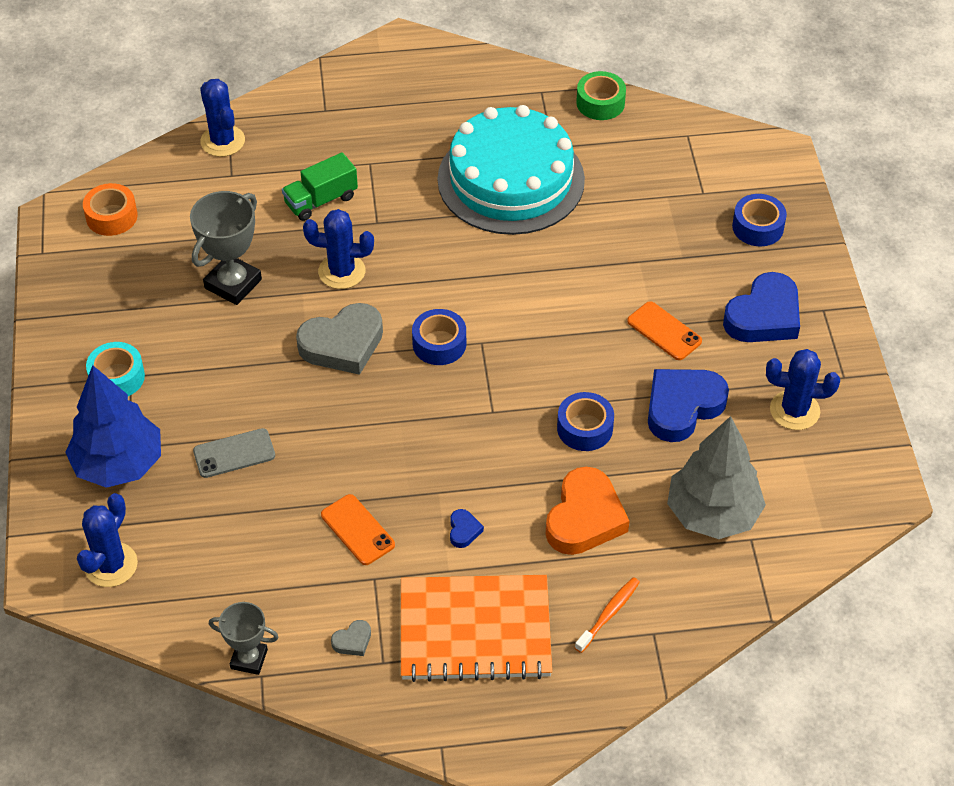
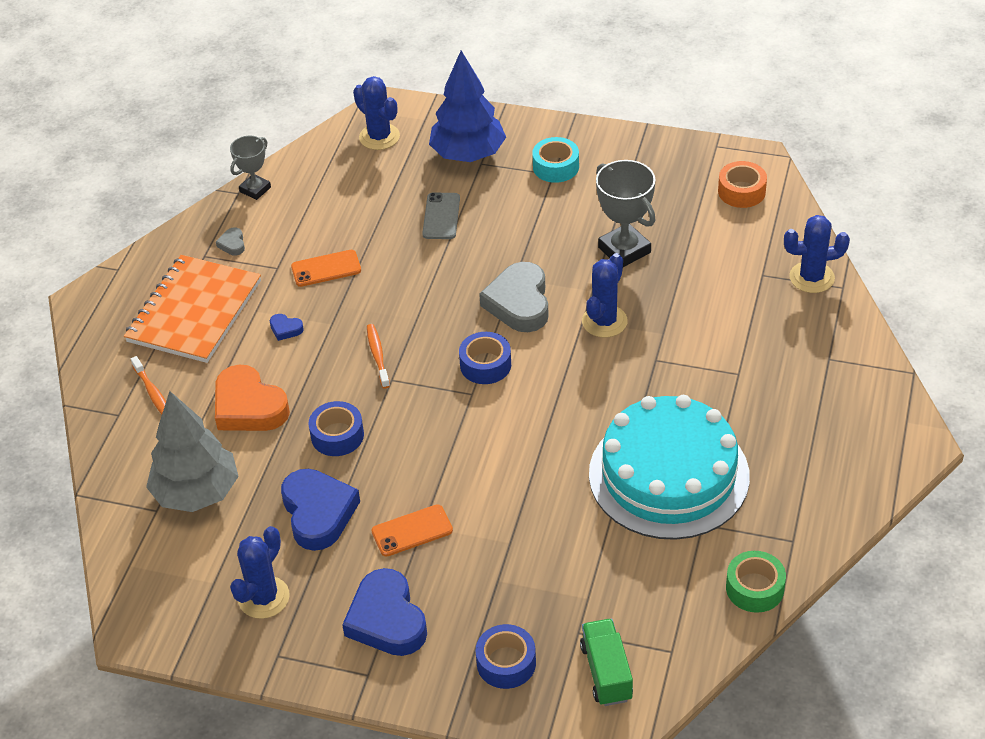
camera: 115 degrees right, 5 degrees down
(321, 200) = (702, 328): green truck -> green truck (606, 672)
(466, 434) = (378, 356): none -> orange toothbrush

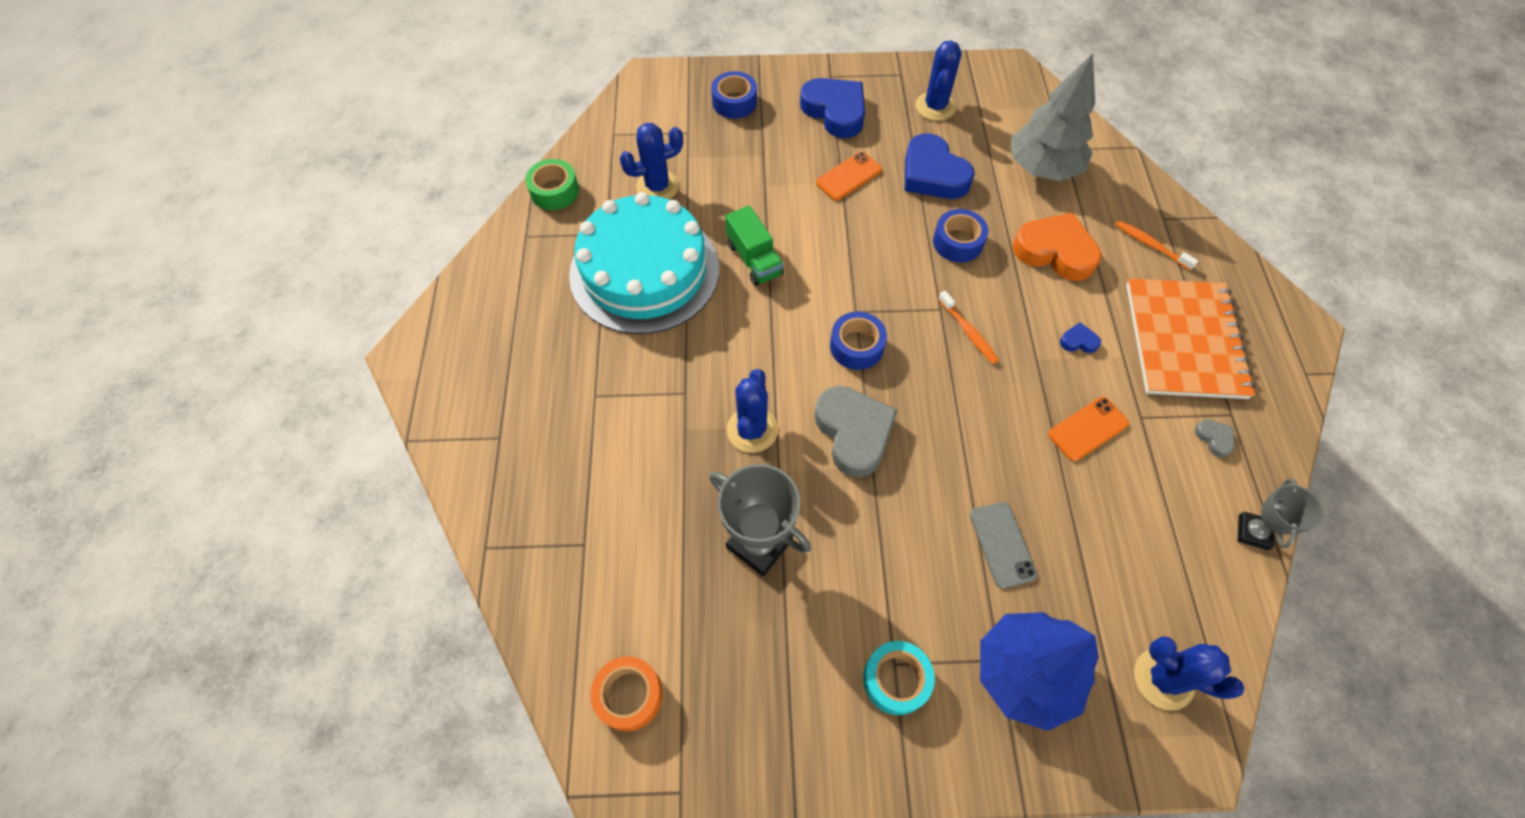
camera: 160 degrees right, 15 degrees up
(606, 672) = (659, 111): green truck -> green truck (754, 259)
(811, 277) = (523, 554): blue cactus -> blue cactus (657, 186)

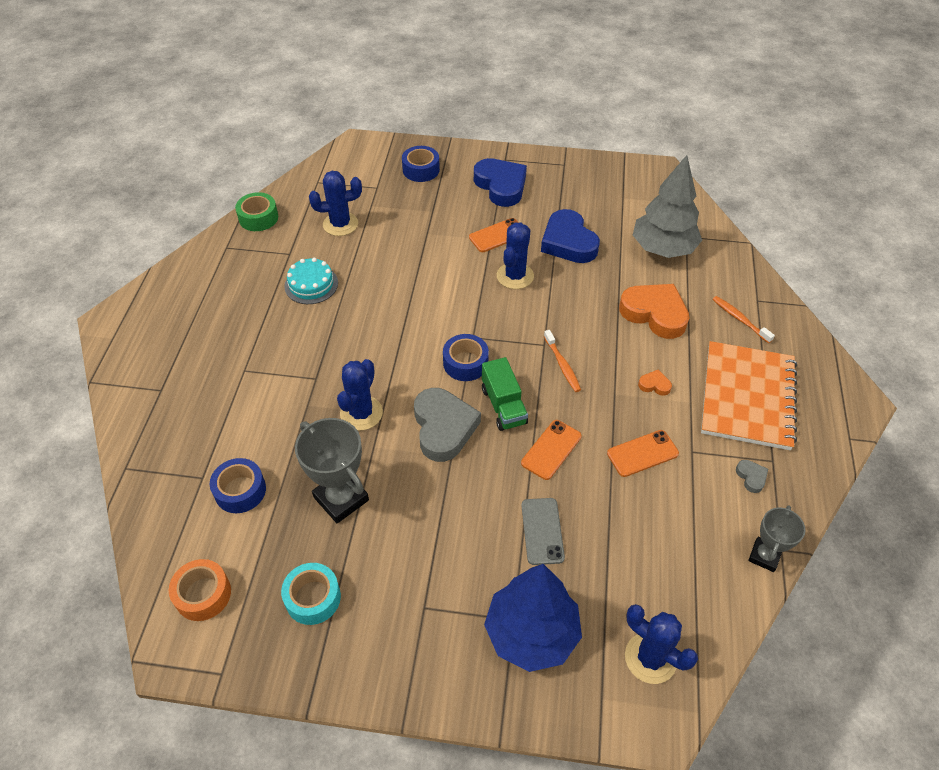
camera: 10 degrees right, 10 degrees down
(644, 271) = (311, 284): turquoise cake -> turquoise cake, size x0.44
(754, 259) = (401, 287): green truck -> green truck (503, 406)
(896, 680) = (422, 619): turquoise tape -> turquoise tape (313, 598)
(935, 106) = (585, 192): blue cactus -> blue cactus (515, 276)
(958, 242) = (574, 296): blue tape -> blue tape (240, 491)
(984, 441) = (551, 449): none -> orange phone
(1078, 341) = (654, 385): blue heart -> orange heart

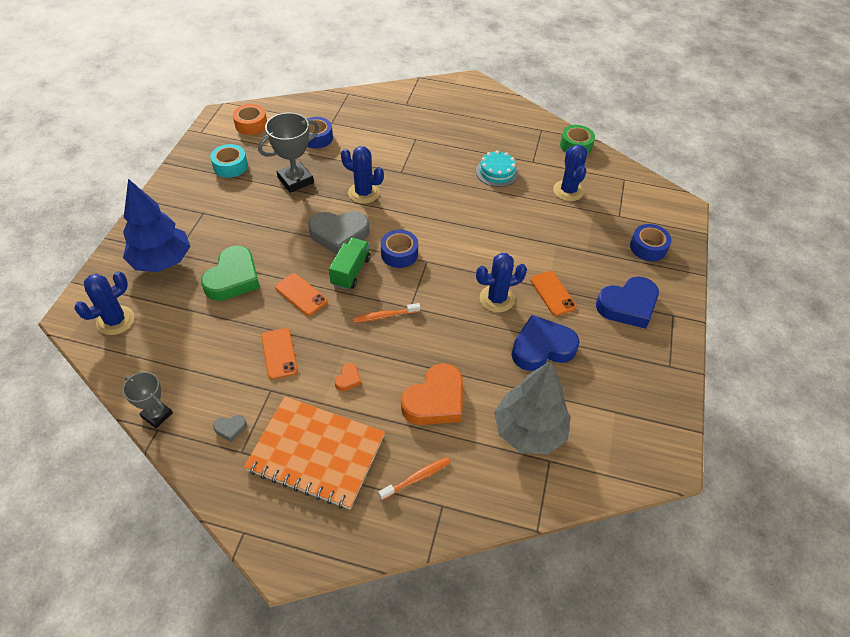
camera: 95 degrees right, 0 degrees up
(503, 406) = (351, 271): green truck -> green truck turned 120 degrees clockwise
(515, 276) = (497, 299): blue cactus -> blue cactus turned 45 degrees counterclockwise
(542, 531) = (233, 278): grey phone -> green heart

